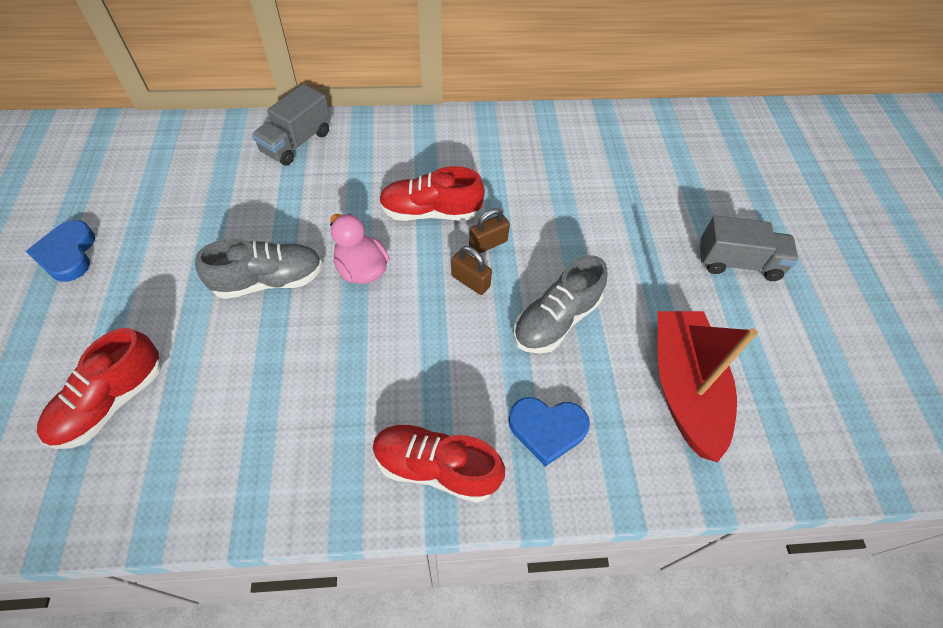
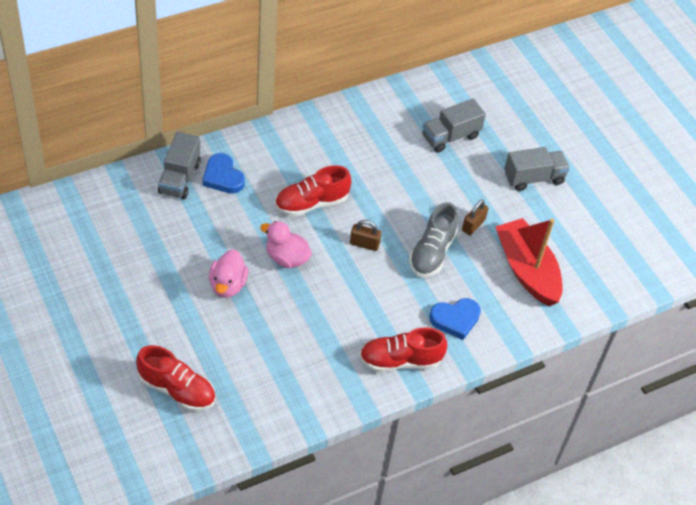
camera: 25 degrees left, 5 degrees down
(68, 254) = (70, 311): blue heart -> blue heart (223, 177)
(111, 402) = (177, 390): red shoe -> red shoe turned 75 degrees counterclockwise
(269, 281) = (227, 285): grey shoe -> pink duck
(488, 243) = (363, 214): brown padlock -> brown padlock (473, 225)
(643, 182) = (450, 136): none -> grey truck

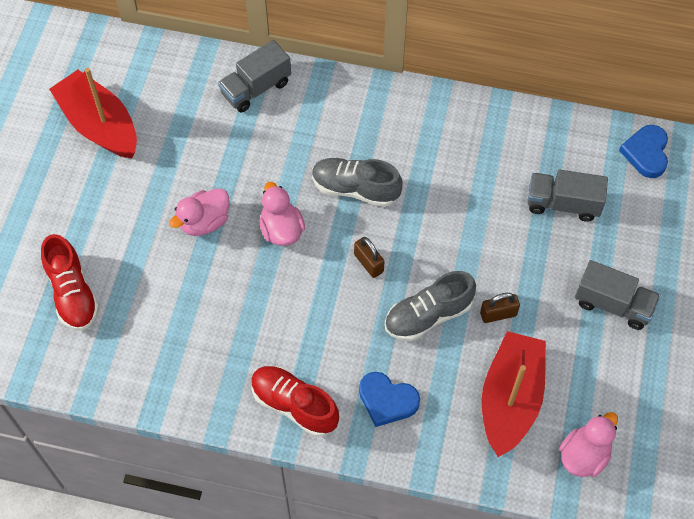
camera: 45 degrees right, 10 degrees up
(85, 267) = (99, 125): none -> red boat
(223, 177) = (296, 111): blue heart -> blue heart (646, 153)
(311, 203) = (355, 189): red shoe -> grey shoe
(597, 275) = (584, 455): none -> pink duck

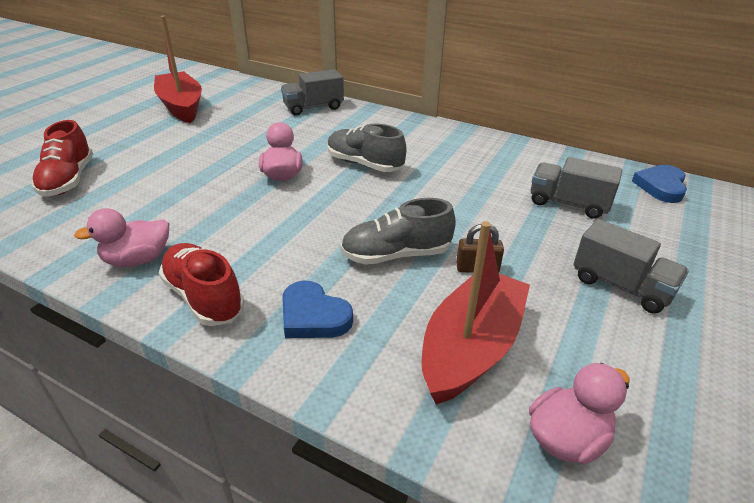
camera: 15 degrees right, 25 degrees down
(204, 222) = (219, 161): pink duck -> pink duck (138, 260)
(368, 263) = (352, 208): brown padlock -> none

